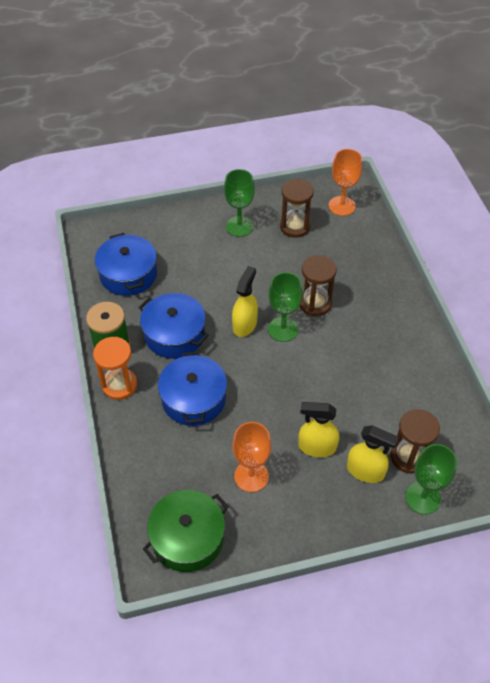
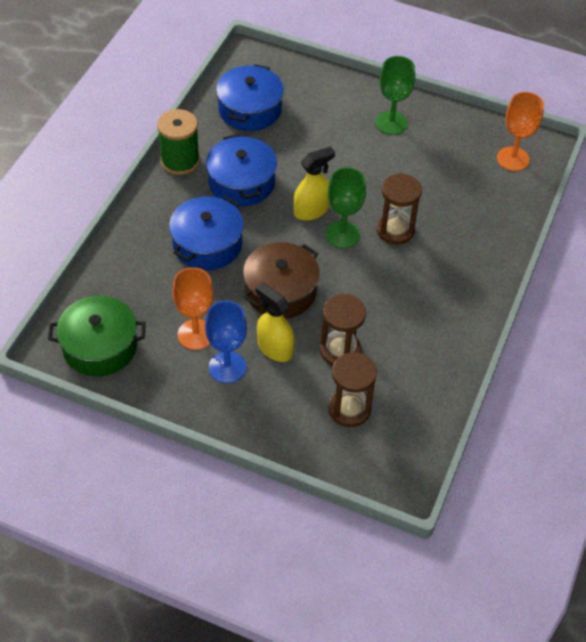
camera: 35 degrees right, 0 degrees up
(119, 385) = (157, 196): orange hourglass -> none
(280, 400) = (280, 291): none -> brown pot
(295, 226) = (445, 152): brown hourglass -> brown hourglass (340, 351)
(297, 486) = (227, 367): none -> blue goblet
(365, 471) = (298, 395): yellow spray bottle -> none
(422, 498) = (327, 449): green goblet -> none

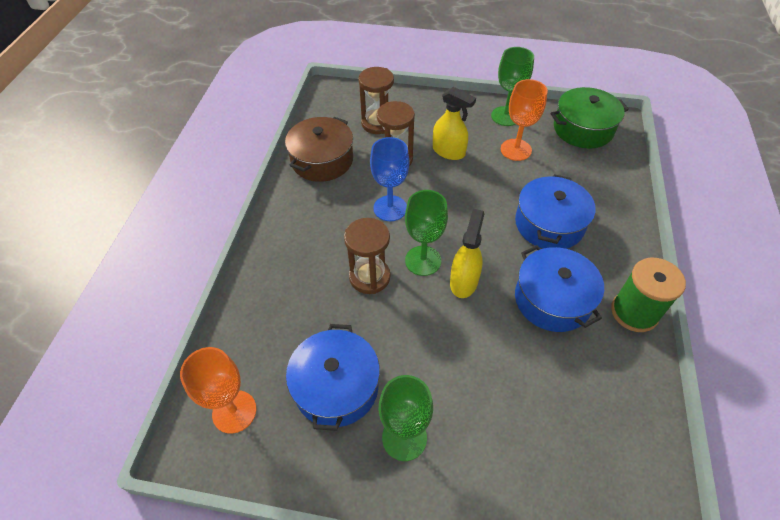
camera: 170 degrees right, 0 degrees up
(183, 386) = (505, 116): none -> green goblet
(227, 367) = (479, 133): blue goblet -> blue goblet (390, 208)
(250, 109) = (599, 415): blue pot -> blue pot (336, 386)
(280, 291) = (462, 195): brown pot -> brown pot (322, 160)
(311, 210) = (464, 281): yellow spray bottle -> yellow spray bottle turned 150 degrees clockwise

